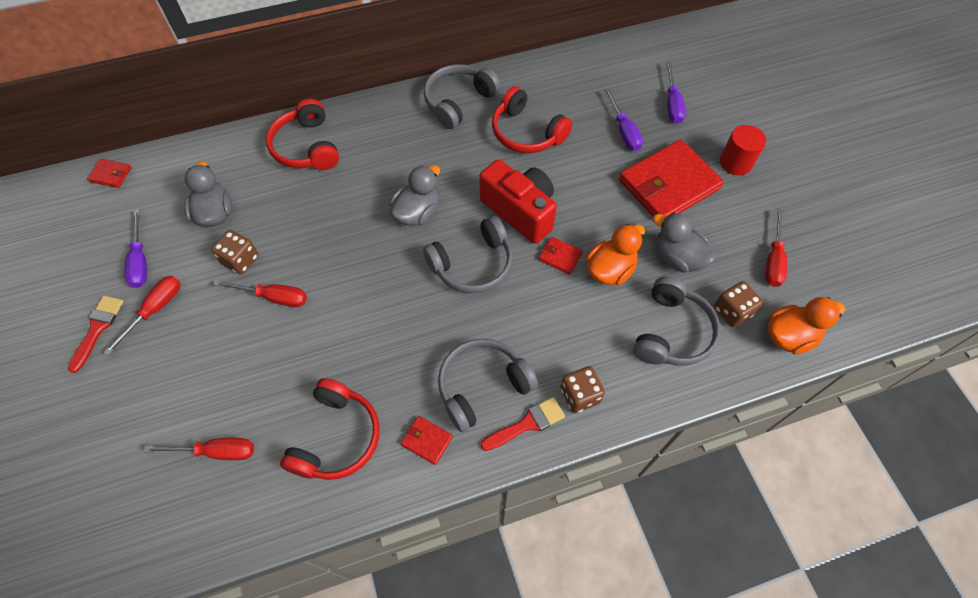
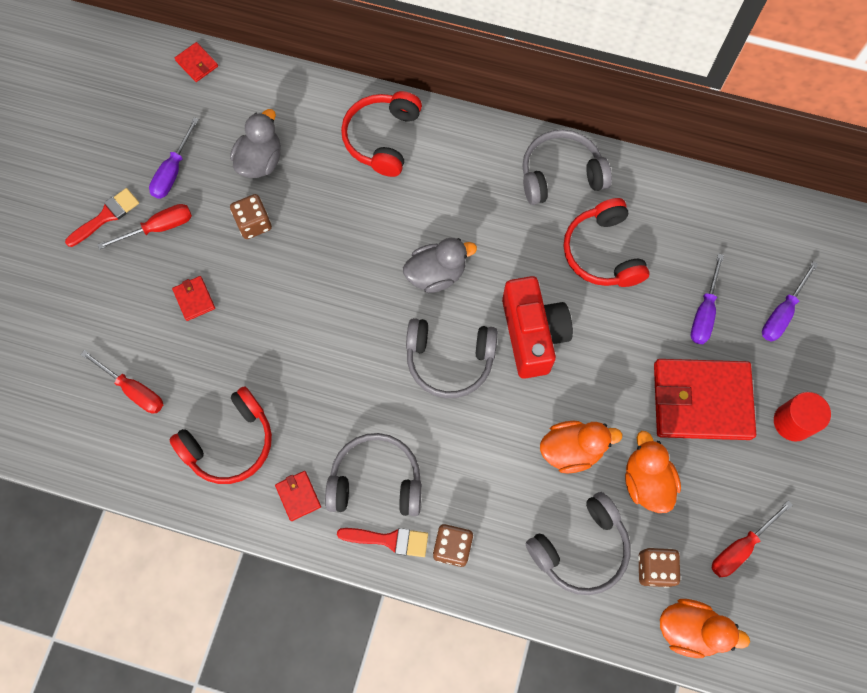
camera: 35 degrees right, 10 degrees up
(274, 297) = (259, 279): red screwdriver -> none
(560, 257) = (535, 406): red wallet -> red wallet (194, 299)
(677, 258) = (646, 481): grey duck -> orange duck

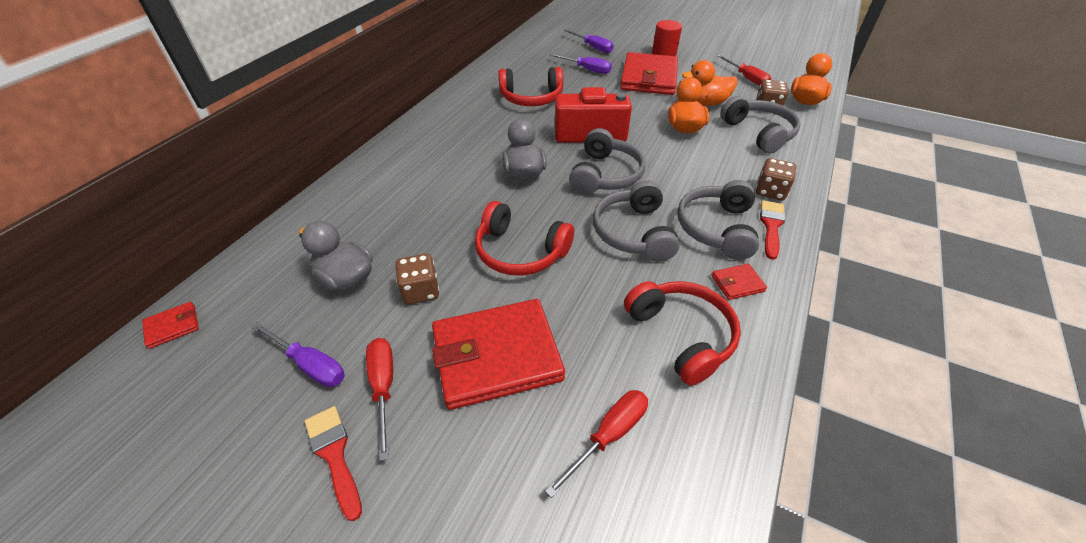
camera: 80 degrees left, 25 degrees down
(194, 299) = (496, 356): red wallet -> red wallet, size x2.42
(382, 138) = (374, 189): red headphones -> red headphones (520, 251)
(560, 175) = (461, 106): grey headphones -> grey headphones (634, 232)

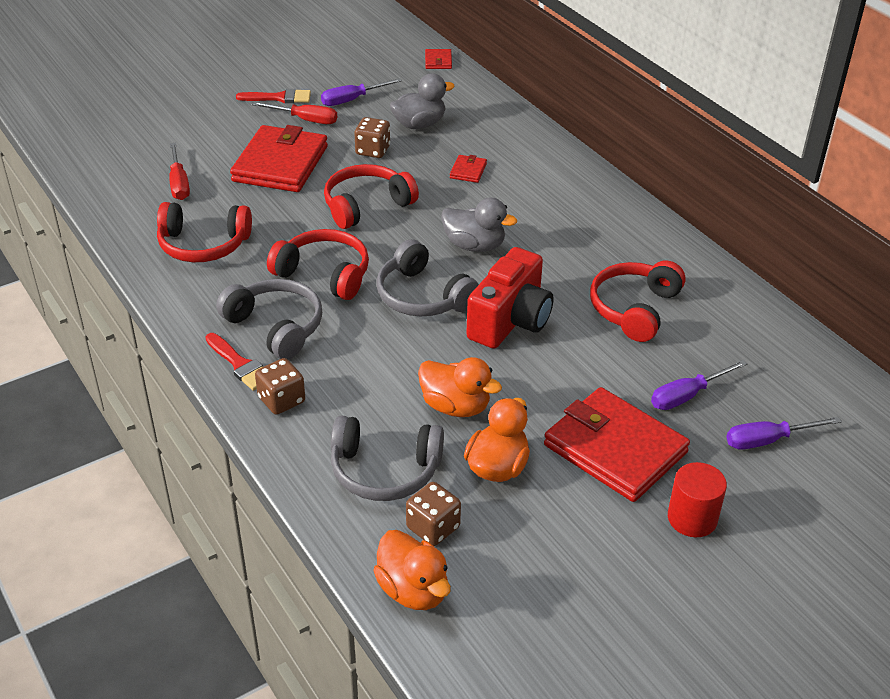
camera: 120 degrees right, 5 degrees down
(634, 232) = (324, 274): grey headphones -> red headphones
(737, 283) = (209, 300): red wallet -> red wallet (468, 171)
(746, 78) = (533, 569): red screwdriver -> none

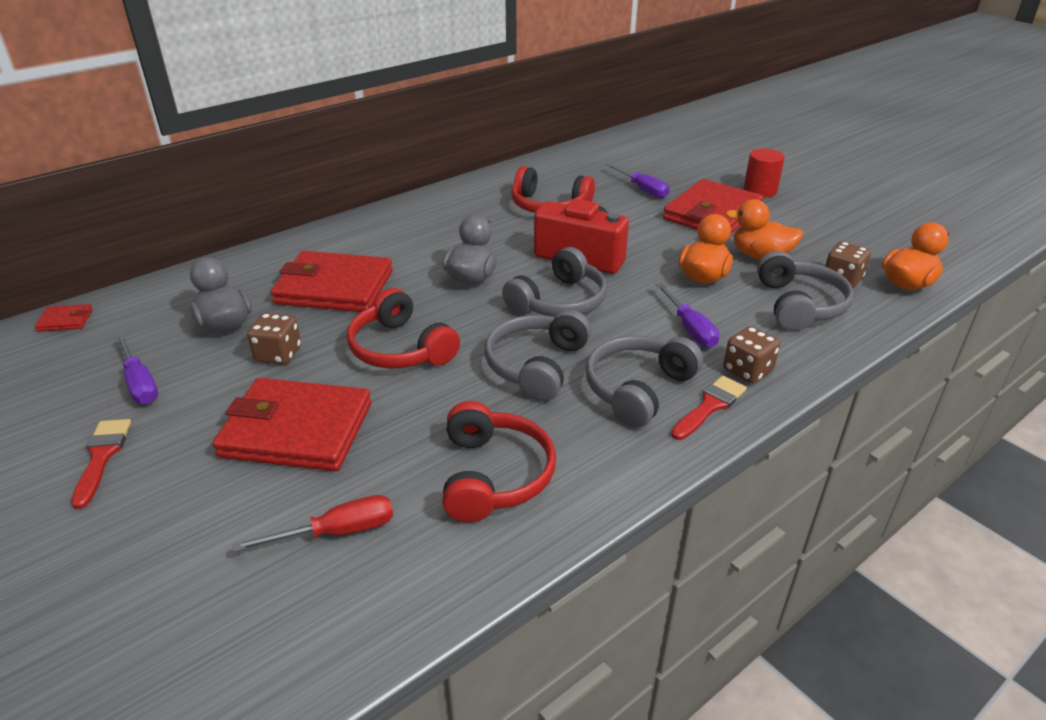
camera: 95 degrees left, 5 degrees down
(305, 120) = (181, 421): red screwdriver -> none
(324, 274) = (536, 365): red headphones -> grey headphones
(468, 171) = (334, 287): red wallet -> red wallet, size x2.42
(768, 440) = (673, 167): purple screwdriver -> purple screwdriver (689, 328)

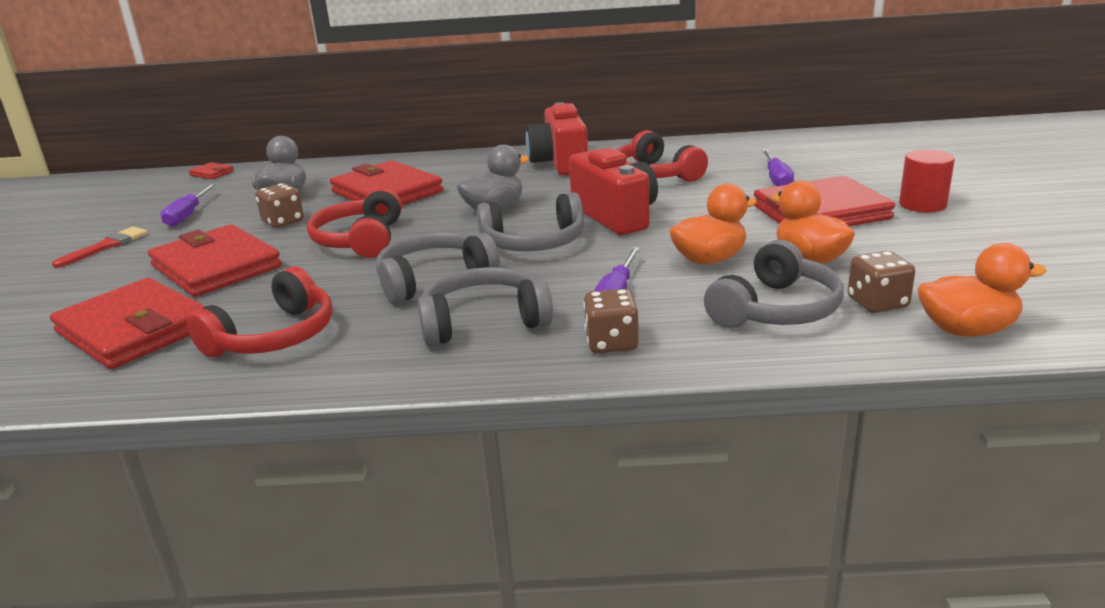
camera: 40 degrees right, 10 degrees down
(337, 532) = (134, 329): red screwdriver -> red wallet
(451, 212) = (560, 163): none -> red camera
(710, 406) = (522, 355): red brush -> none

